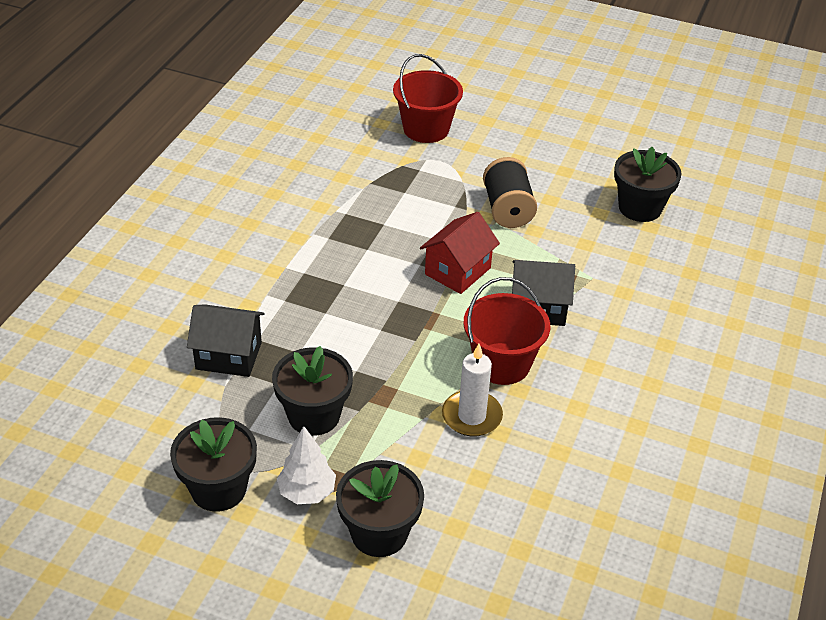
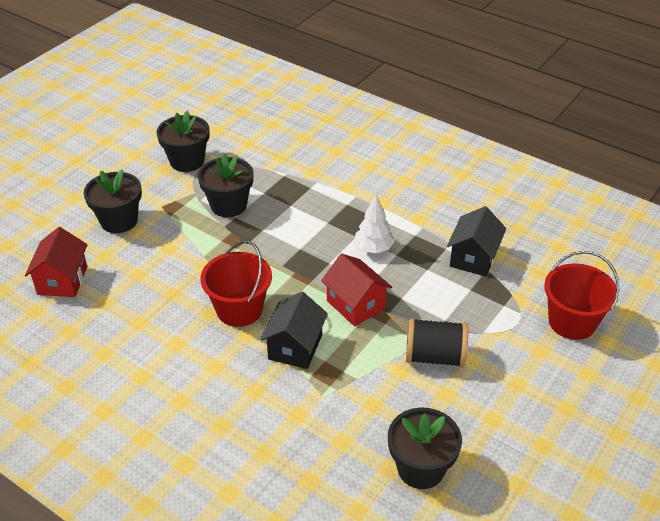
camera: 105 degrees right, 0 degrees up
(229, 355) = (299, 174): black house -> black house (473, 258)
(307, 492) = (166, 195): white tree -> white tree (373, 248)
(472, 416) = (194, 281): white candle -> none
(520, 559) = (62, 280): none -> red house

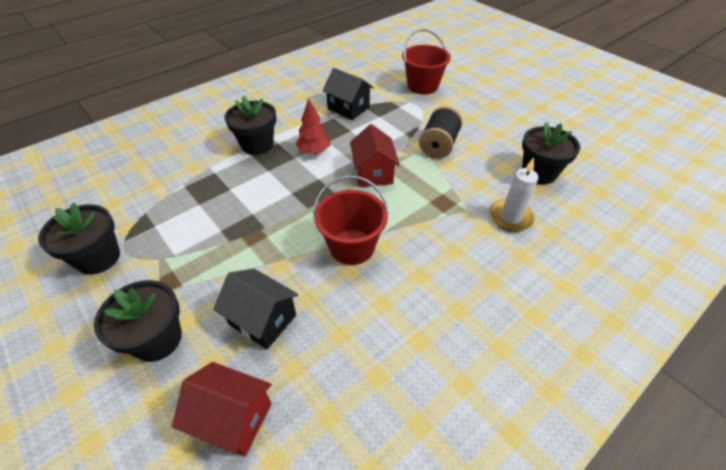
camera: 75 degrees left, 5 degrees up
(228, 205) = (199, 233): black flower pot -> black flower pot (257, 145)
(295, 347) = (410, 216): black house -> black house (262, 320)
(322, 439) = (510, 217): none -> white candle
(356, 304) = (373, 173): red house -> red house turned 75 degrees counterclockwise
(373, 248) = (314, 151): white tree -> red tree

